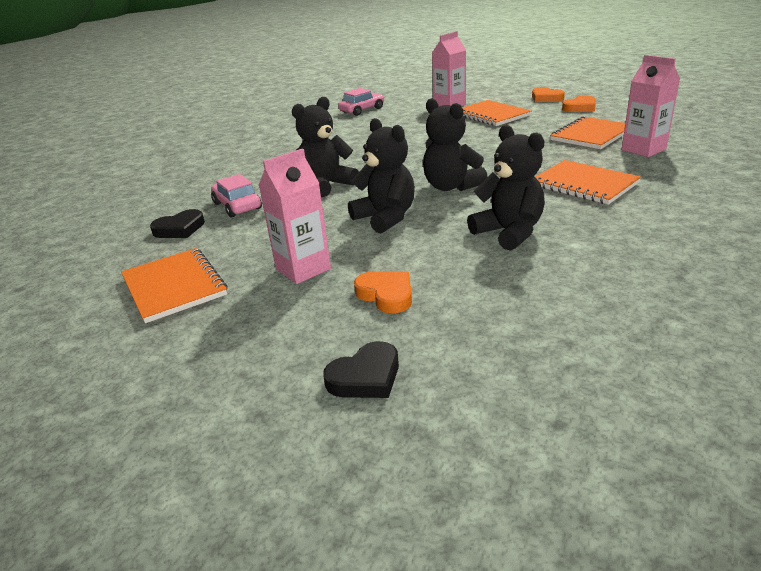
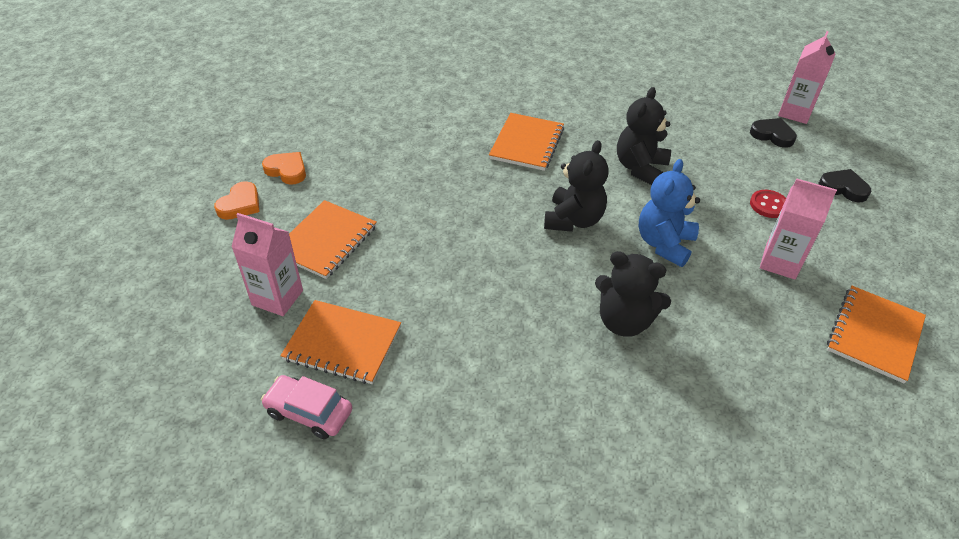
camera: 120 degrees left, 15 degrees up
(180, 229) = (804, 404): black heart -> black heart (772, 135)
(237, 206) = (723, 381): pink car -> none
(385, 218) = (664, 244): black teddy bear -> blue teddy bear
(386, 295) = (768, 205): orange heart -> red button
(591, 135) = (392, 152): orange notebook -> orange notebook (342, 343)
(643, 150) = (428, 119): pink carton -> pink carton (795, 113)

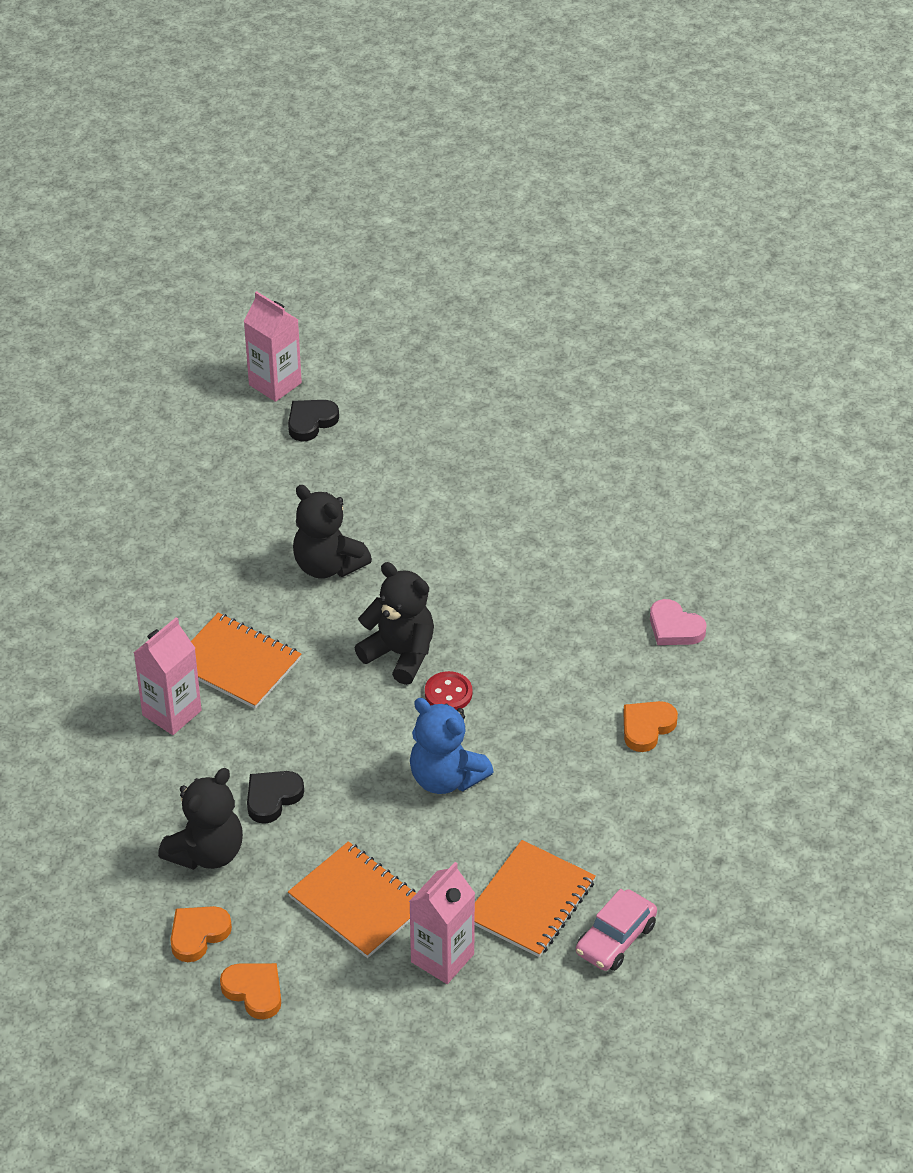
camera: 75 degrees left, 0 degrees up
(563, 395) = (647, 727): none -> orange heart
(624, 321) = (567, 653): black teddy bear -> black teddy bear (207, 852)
(664, 244) = (465, 585): blue teddy bear -> blue teddy bear (446, 778)
(697, 397) = (674, 628): none -> pink heart
(768, 205) = (433, 475): red button -> red button (448, 693)
(780, 262) = (523, 500): pink carton -> pink carton (172, 713)
(843, 188) = (427, 401): black heart -> black heart (272, 798)
(874, 335) = (637, 471): orange notebook -> none

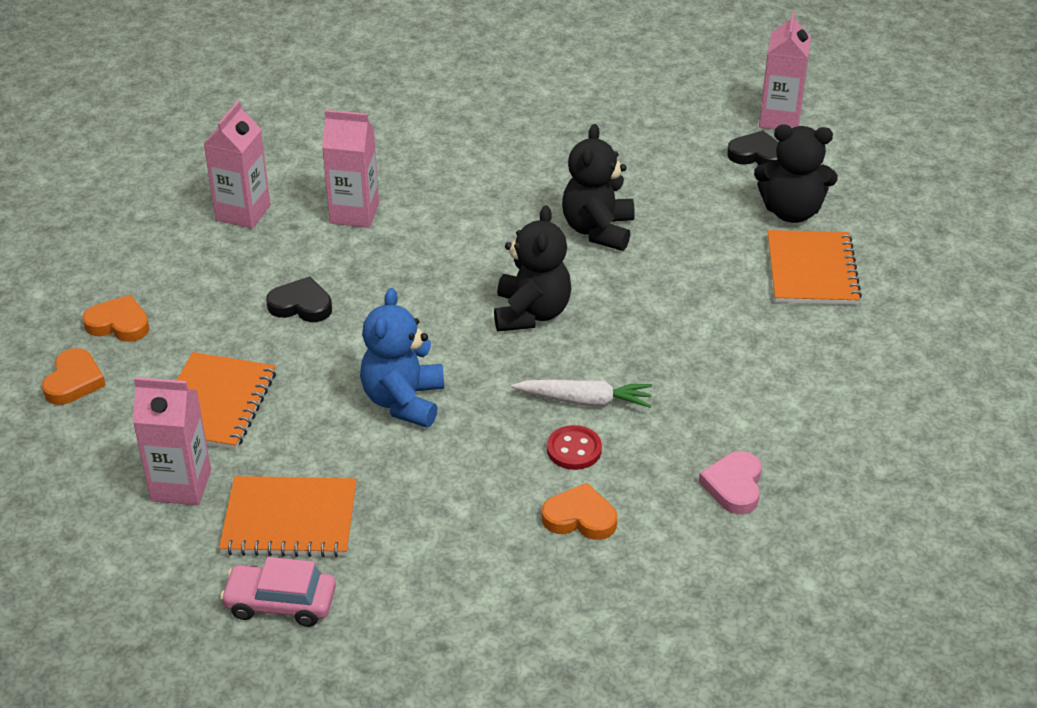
camera: 60 degrees right, 5 degrees down
(105, 790) = (243, 213): none -> pink carton
(207, 852) = (213, 293): black teddy bear -> black teddy bear (791, 212)
(237, 663) = (439, 225): orange notebook -> orange notebook (812, 270)
(448, 693) = (509, 362): red button -> red button (574, 449)
(526, 668) = (585, 401): none -> white carrot

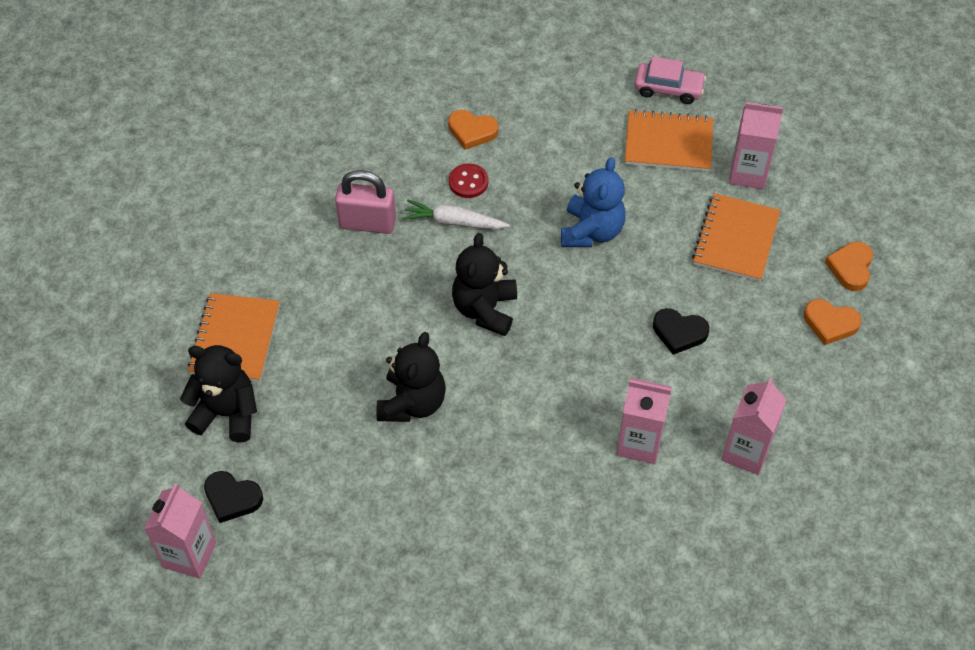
camera: 175 degrees left, 15 degrees up
(697, 393) = (367, 223): none -> pink padlock
(734, 486) = (362, 147): pink heart -> none

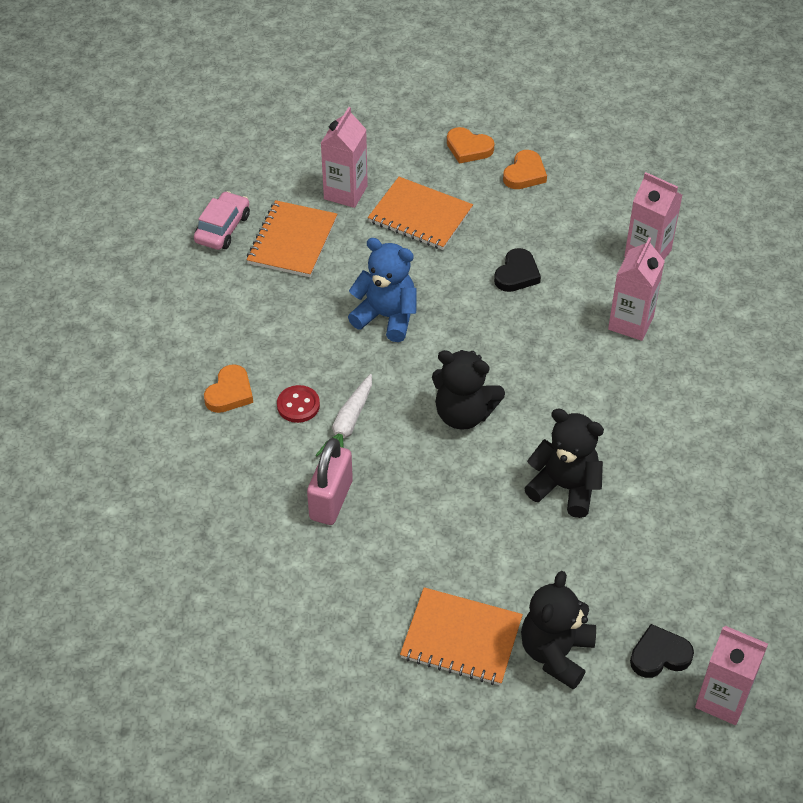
camera: 80 degrees left, 5 degrees down
(232, 498) = (659, 655): black heart -> black heart turned 135 degrees counterclockwise

